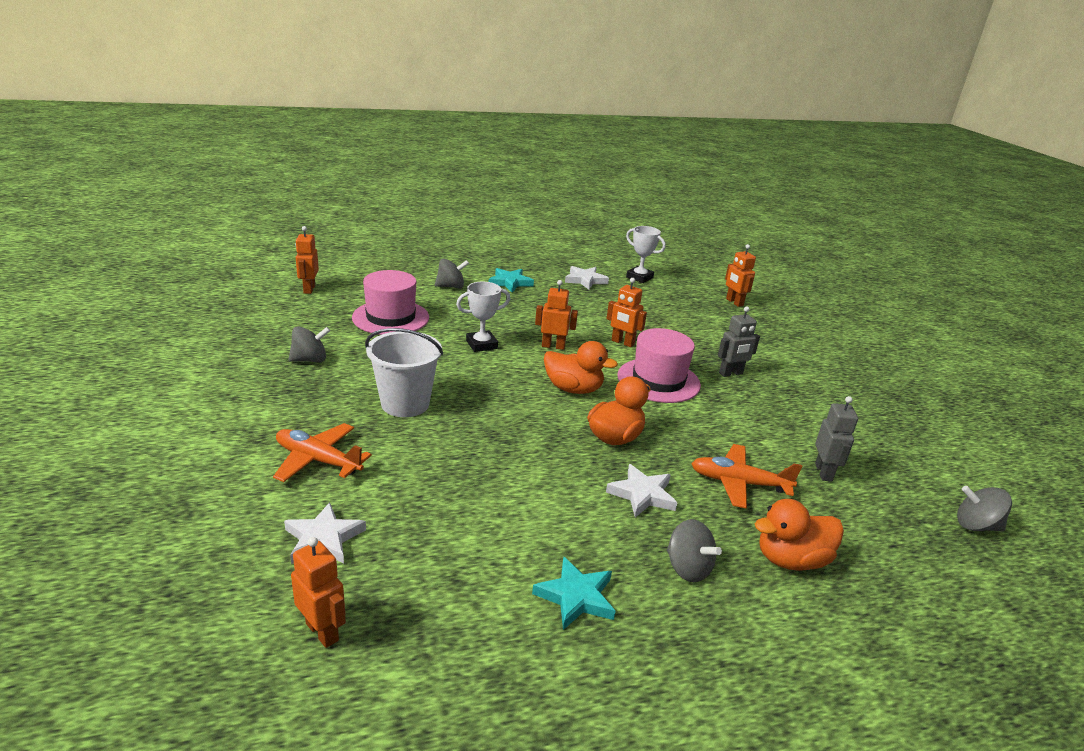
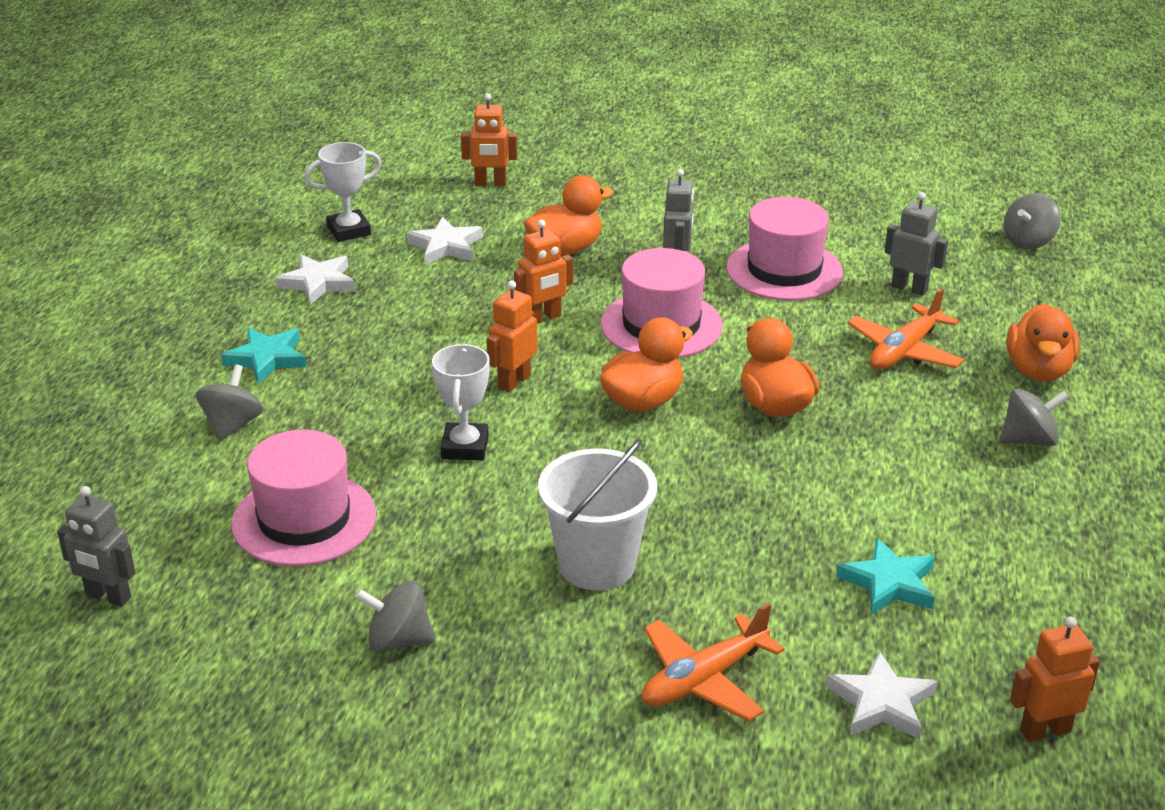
camera: 60 degrees left, 5 degrees up
(309, 289) = (108, 597): orange robot -> grey robot
(310, 360) = (398, 640): grey spinning top -> grey spinning top turned 90 degrees counterclockwise
(576, 597) = (1047, 529): turquoise star -> turquoise star (889, 583)
(642, 494) = (896, 425): white star -> white star (446, 246)
(699, 336) = (565, 249): none -> orange duck
(775, 414) = (784, 270): none -> pink hat

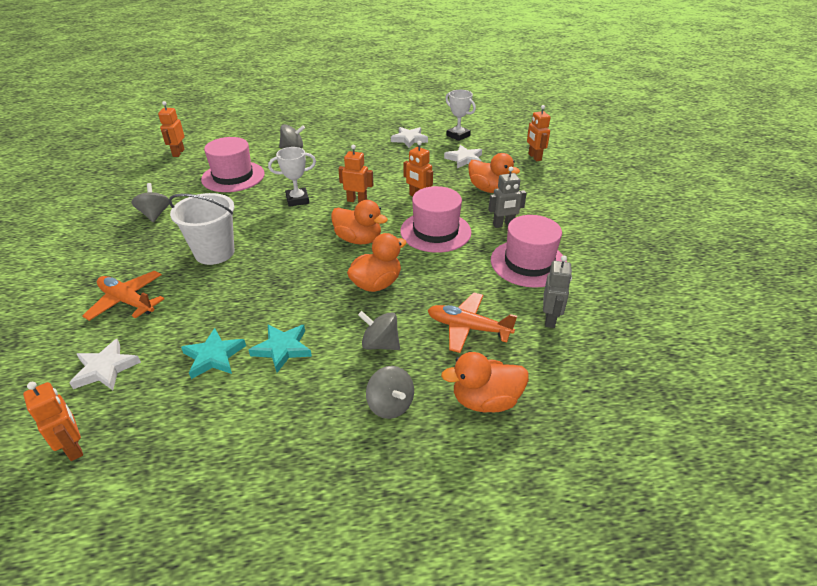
camera: 70 degrees right, 5 degrees up
(108, 597) = (178, 153): grey robot -> orange robot
(267, 358) = (344, 143): turquoise star -> turquoise star (282, 349)
(1028, 241) = (675, 374): grey spinning top -> grey spinning top (380, 344)

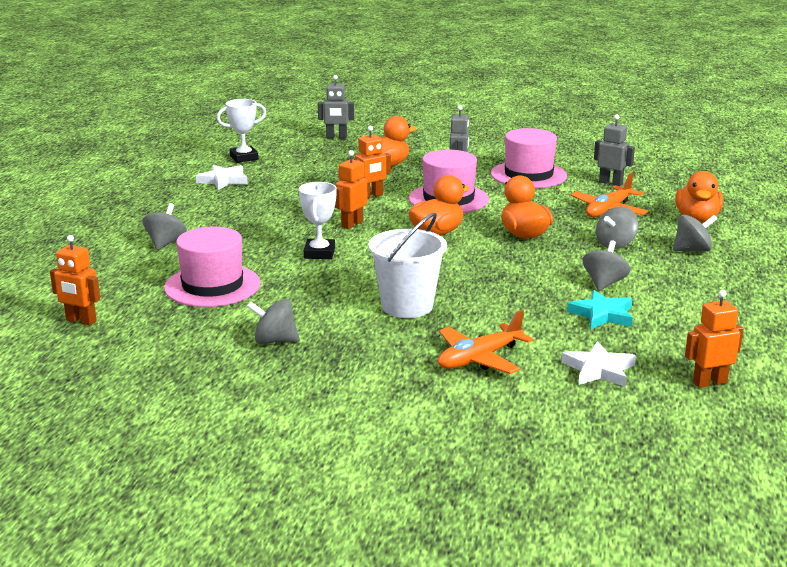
camera: 70 degrees left, 15 degrees down
(282, 349) = (604, 283): turquoise star -> grey spinning top
(464, 159) = (307, 164): white star -> none
(534, 157) = (336, 137): orange robot -> grey robot

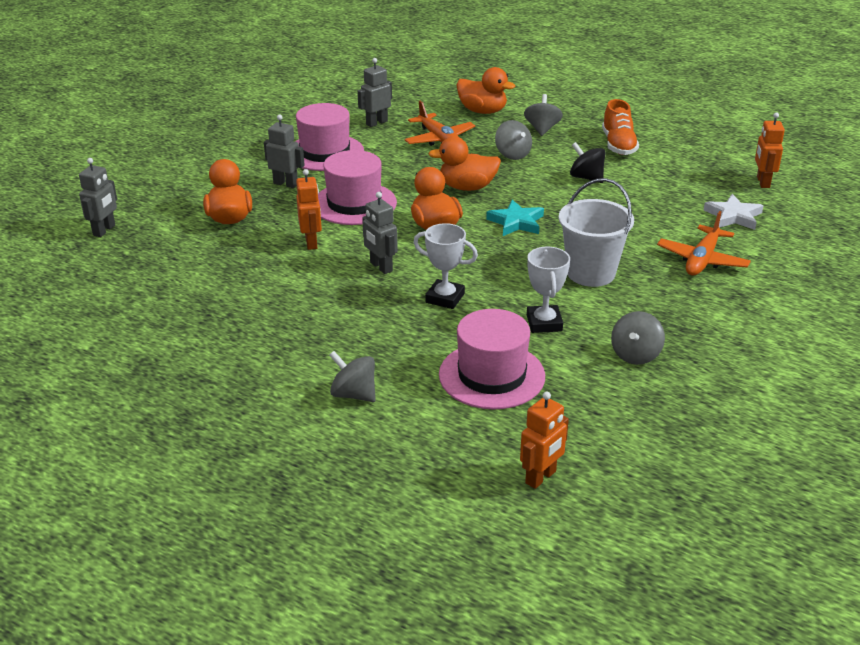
camera: 70 degrees left, 10 degrees up
(223, 180) = (179, 328): white star -> none
(244, 157) = (111, 303): white trophy -> white trophy (544, 323)
(351, 224) = (381, 267): orange robot -> grey robot
(479, 359) = (702, 260): orange plane -> orange plane turned 45 degrees clockwise
(602, 314) = (643, 192): turquoise star -> turquoise star (516, 222)
(604, 283) = (586, 178): grey spinning top -> black spinning top
(704, 291) = (618, 145): none -> orange shoe

